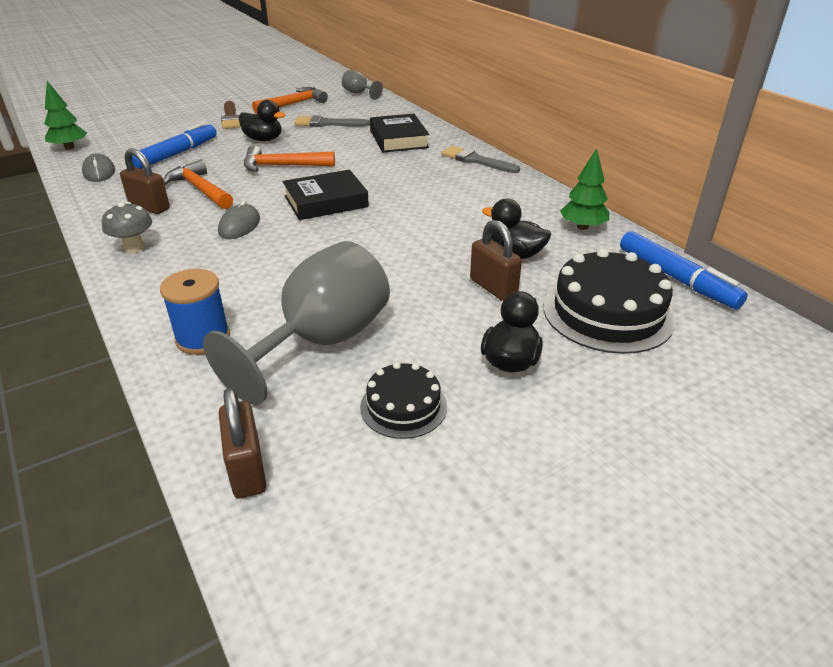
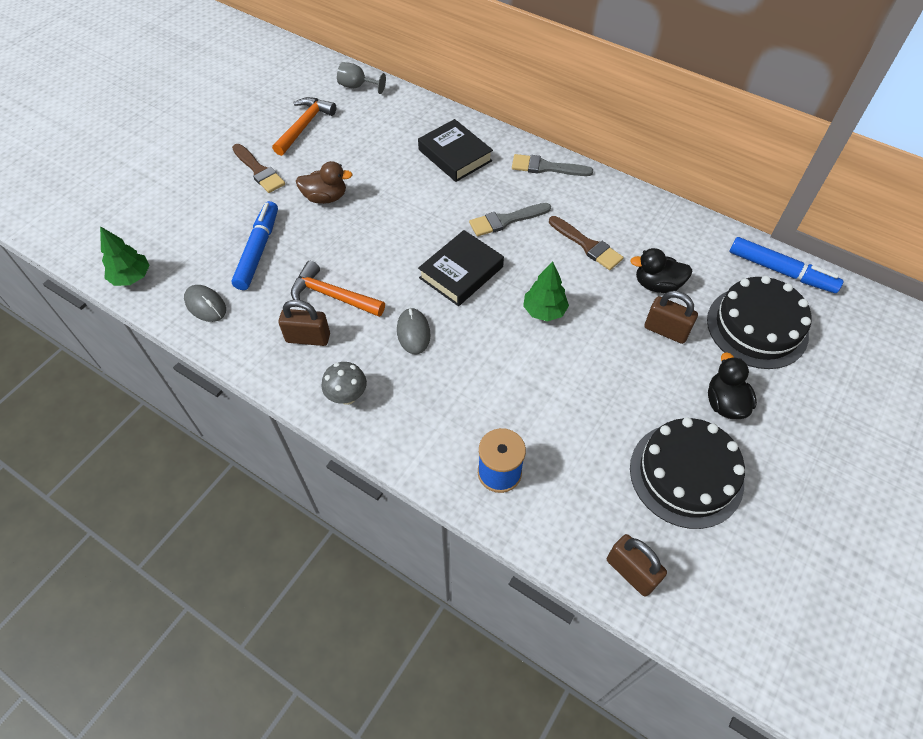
camera: 25 degrees left, 20 degrees up
(263, 139) = (325, 197): black duck -> brown duck
(282, 166) = (380, 234): orange hammer -> none
(322, 341) = (587, 438): grey goblet -> none
(327, 123) = (367, 150): grey brush -> grey brush (506, 220)
(403, 406) = (686, 474): black cake -> black cake, size x1.76
(467, 212) = (587, 245): none -> brown brush
(582, 227) = (685, 232): green tree -> green tree (544, 311)

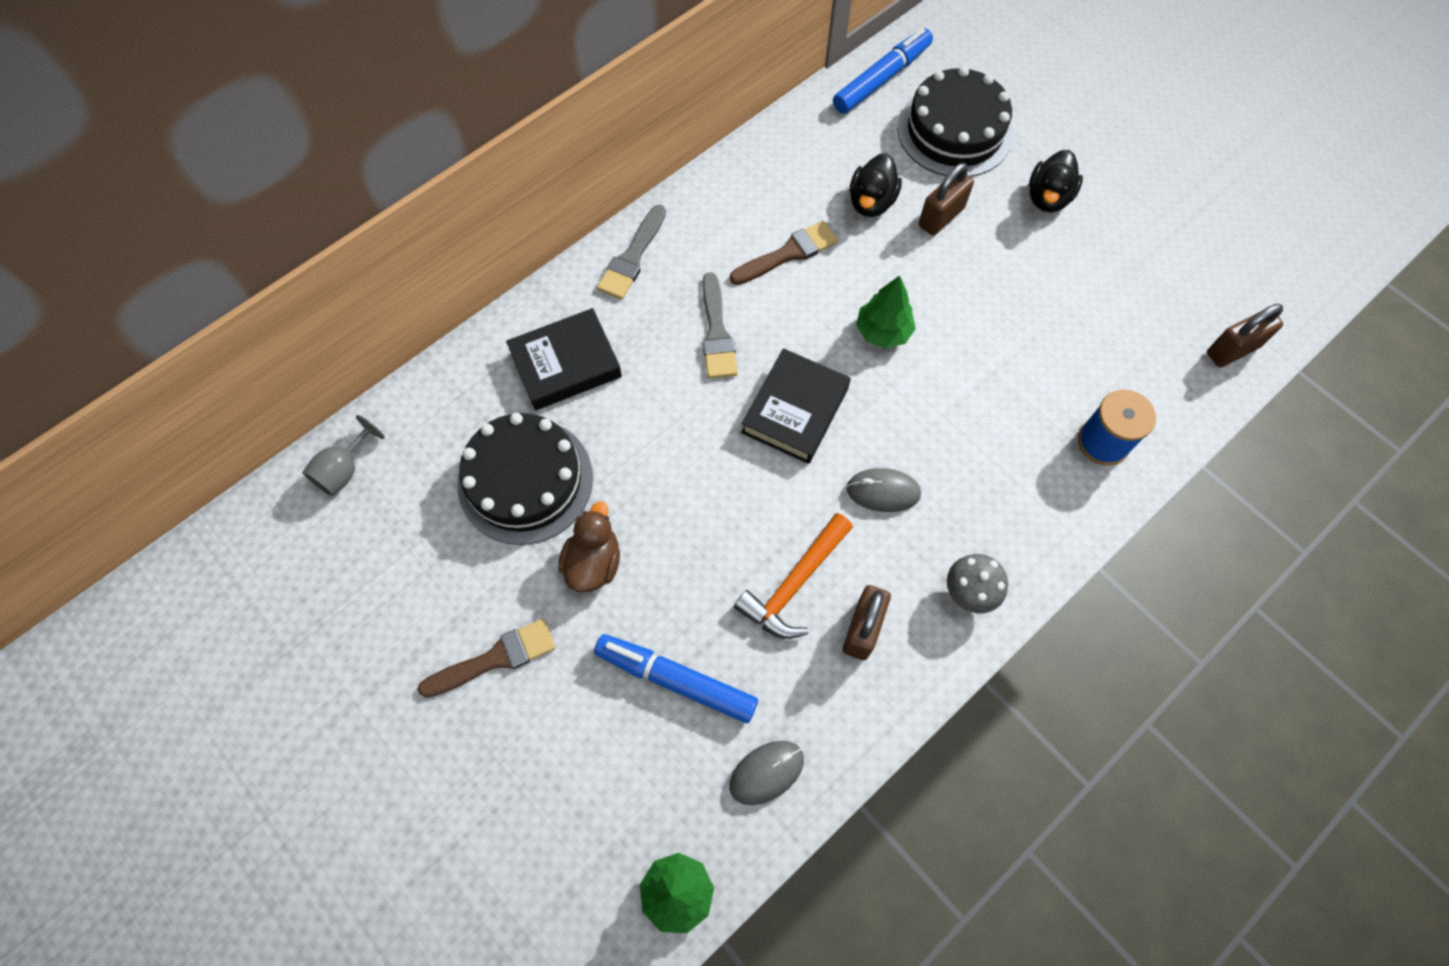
camera: 75 degrees left, 10 degrees up
(304, 126) = (411, 570): orange hammer -> none
(461, 272) = (795, 410): black book -> black book turned 60 degrees clockwise
(686, 474) = (1129, 263): black cake -> black cake (525, 480)
(724, 403) = (1048, 198): black duck -> black duck turned 75 degrees counterclockwise

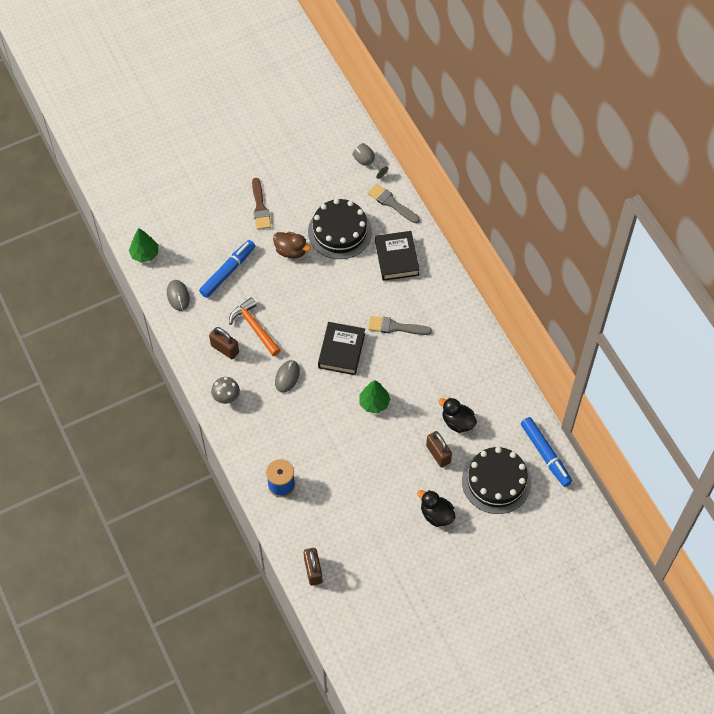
camera: 105 degrees right, 5 degrees down
(632, 257) = (452, 299): grey brush -> grey brush (391, 203)
(788, 253) = (434, 372): brown brush -> none
(795, 410) = (341, 351): black book -> black book turned 60 degrees clockwise

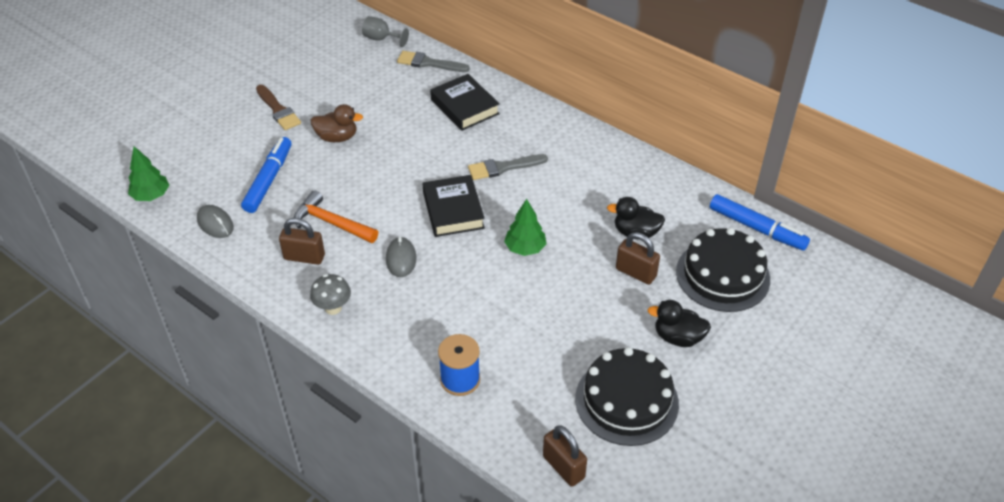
camera: 25 degrees left, 15 degrees down
(339, 231) = (385, 103): black cake -> black cake (626, 401)

